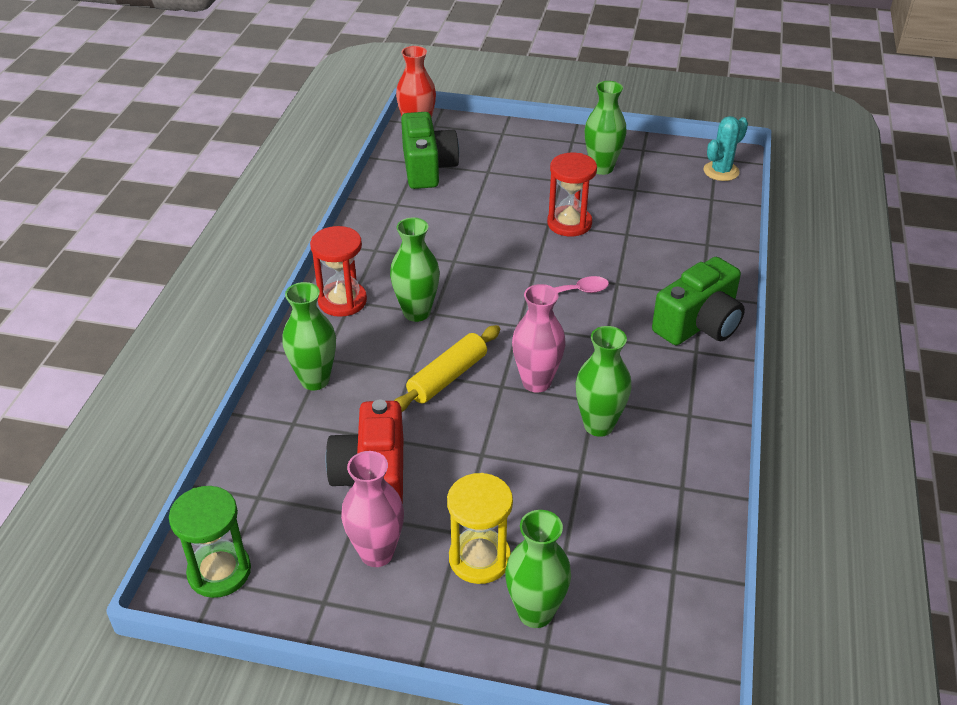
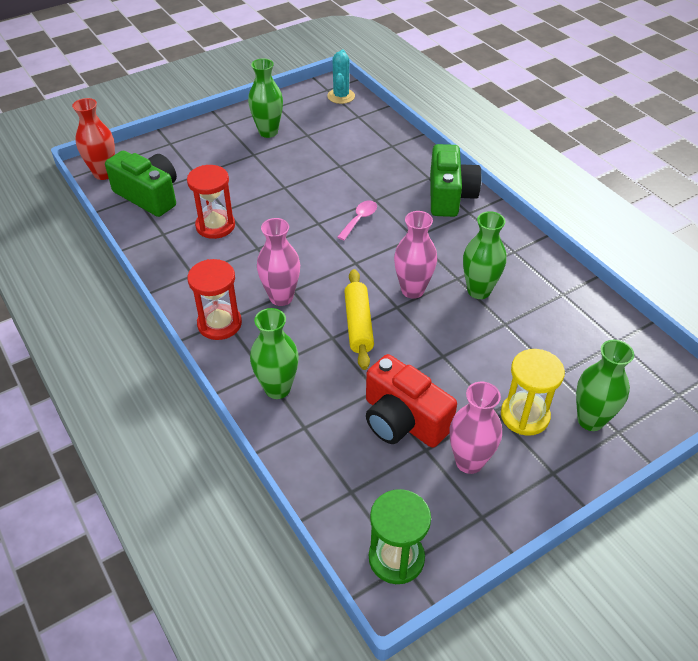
camera: 45 degrees left, 5 degrees up
(416, 312) = (281, 297): green vase -> pink vase
(569, 223) = (297, 179): red hourglass -> red hourglass (215, 226)

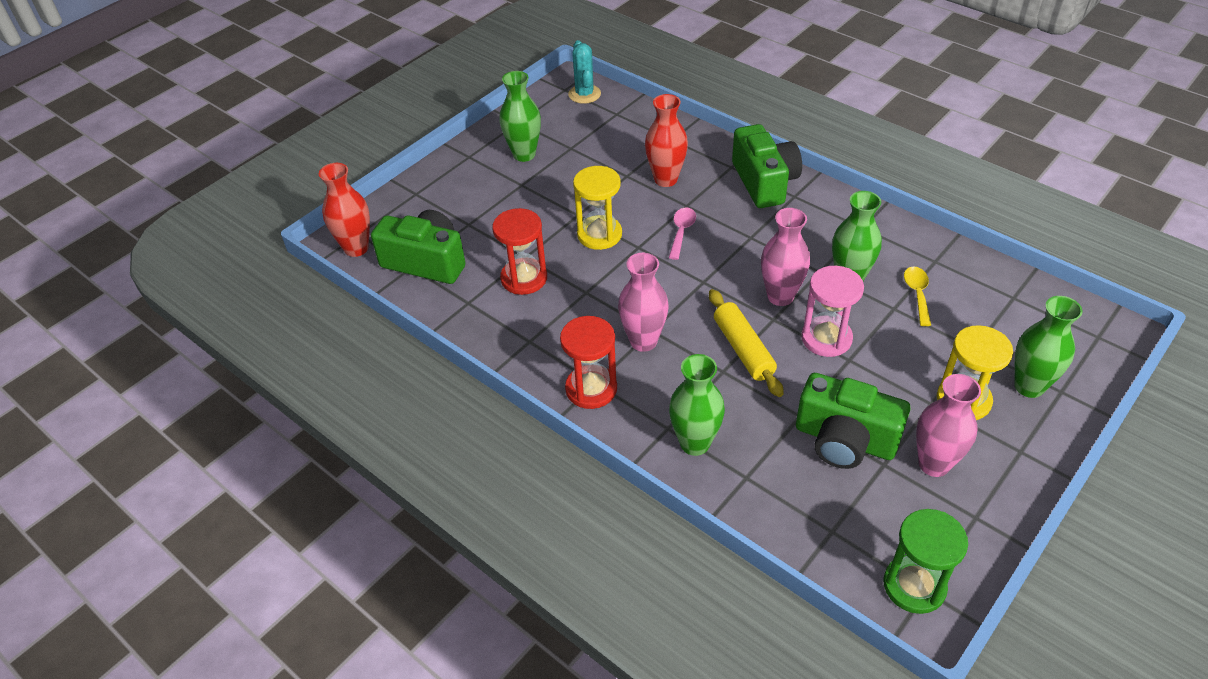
camera: 15 degrees left, 0 degrees up
(292, 206) = (599, 234): none -> yellow hourglass
(369, 176) = (665, 179): none -> red vase
(403, 420) = (845, 440): red camera -> green camera
(433, 333) = (826, 338): none -> pink hourglass
(532, 317) = (917, 294): none -> yellow spoon

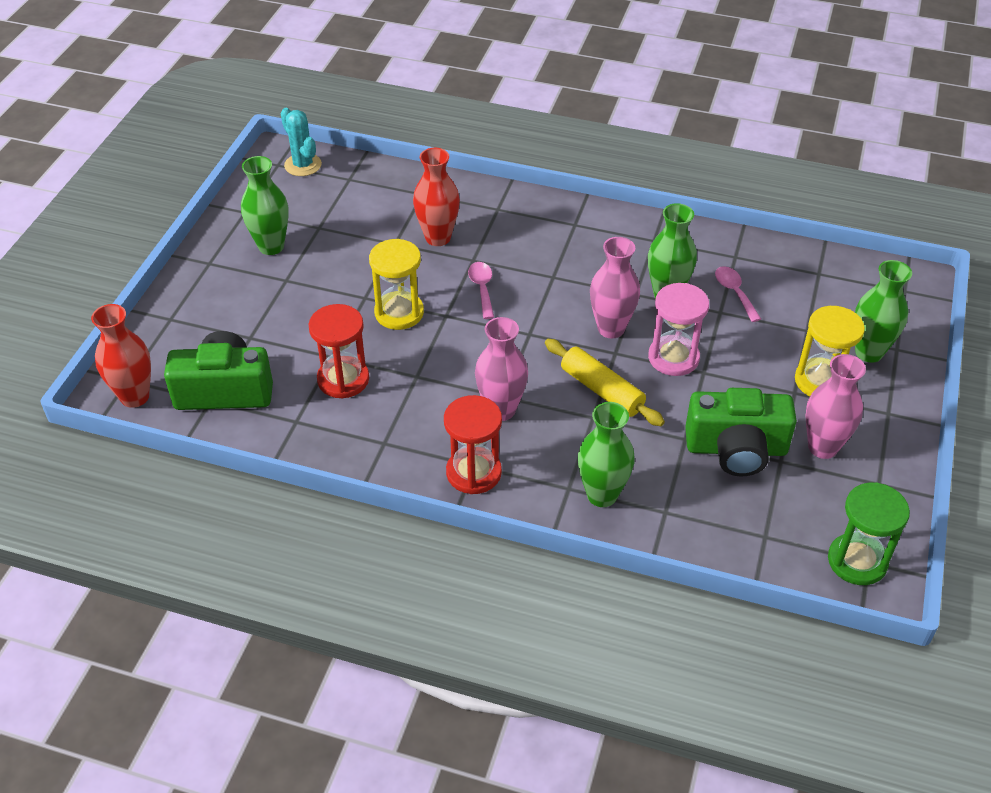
camera: 25 degrees left, 0 degrees up
(764, 182) = (539, 217): green camera -> none
(917, 294) = (734, 292): yellow spoon -> pink spoon

